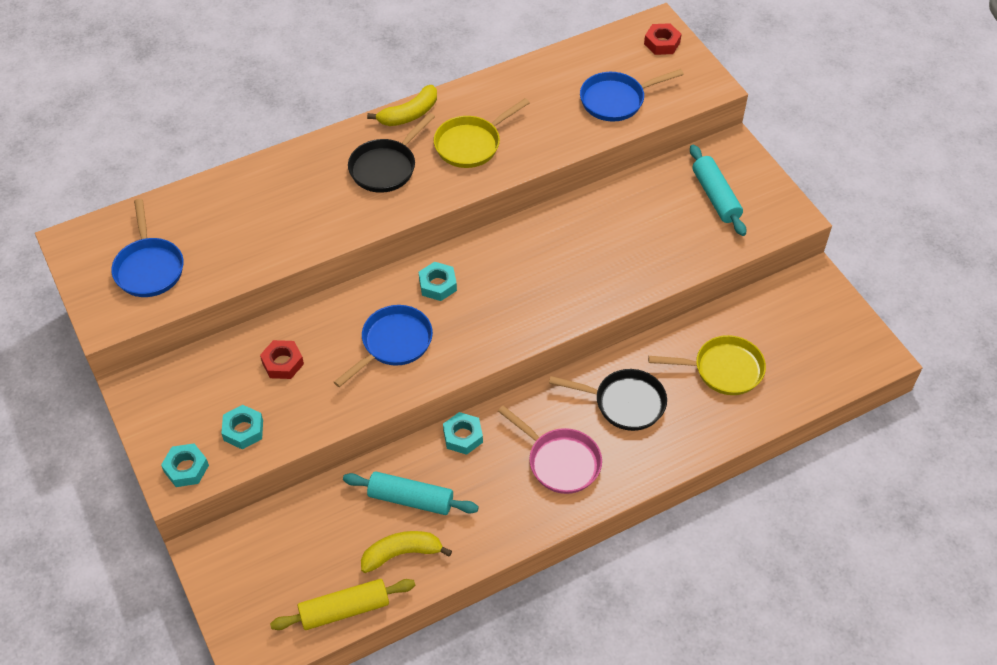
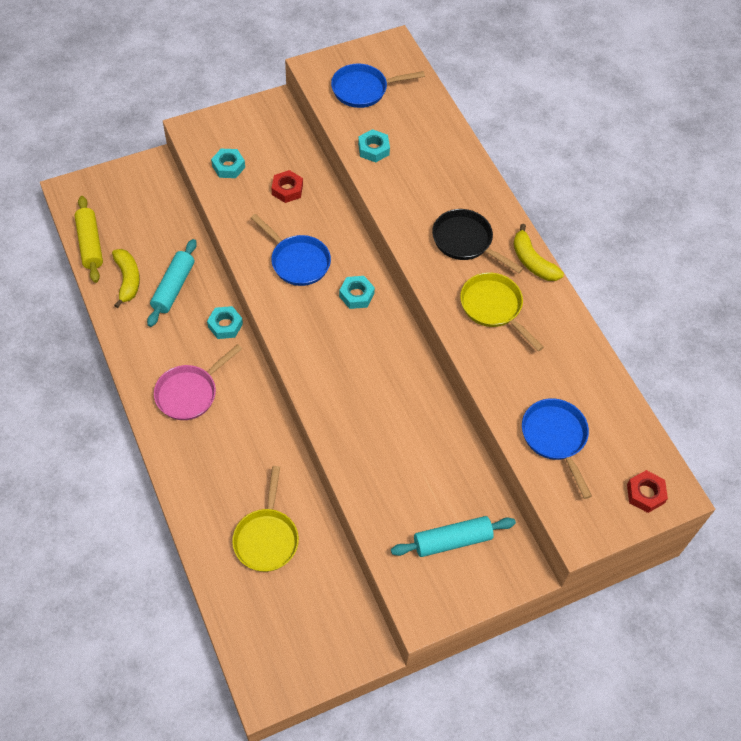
camera: 90 degrees right, 5 degrees up
(186, 468) = (201, 135): turquoise nut -> turquoise nut (373, 149)
(624, 403) = (241, 449): black pan -> none

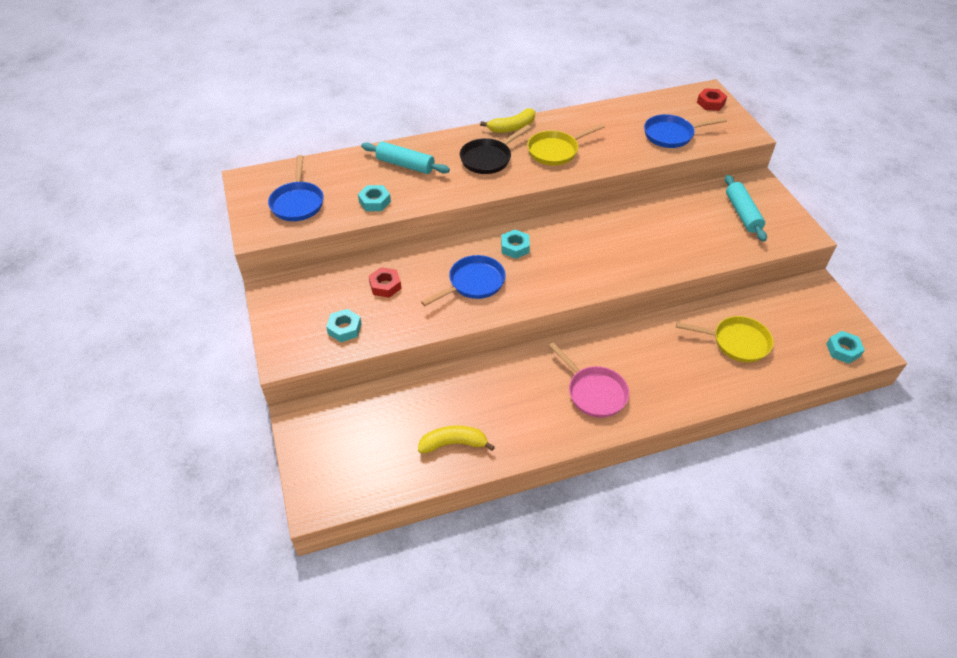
camera: 80 degrees left, 10 degrees down
(90, 244) = (398, 480): yellow rolling pin -> none
(173, 287) = (468, 403): turquoise rolling pin -> turquoise rolling pin (405, 165)
(225, 325) = (517, 362): turquoise nut -> turquoise nut (843, 350)

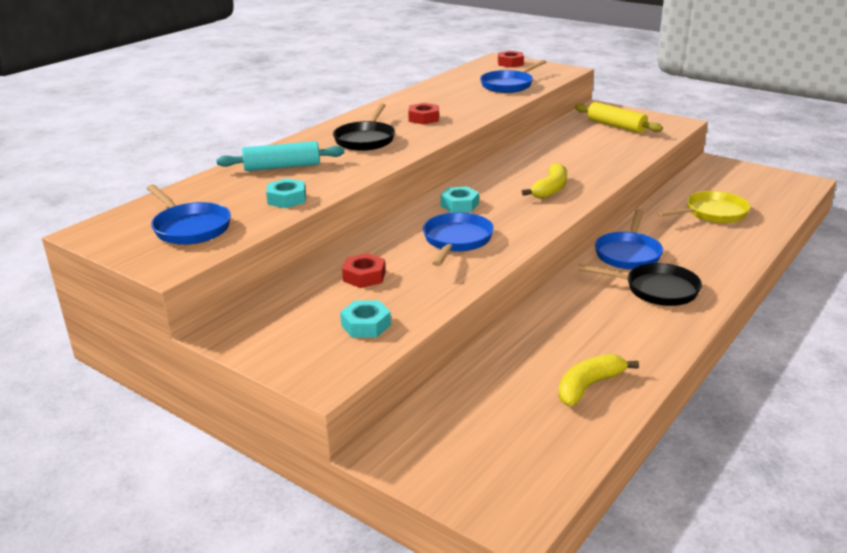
camera: 35 degrees left, 20 degrees down
(512, 127) = (358, 117): yellow banana -> yellow banana (550, 189)
(555, 151) = (424, 118): yellow pan -> red nut
(594, 392) = (656, 290): pink pan -> black pan
(616, 347) = (628, 254): none -> blue pan
(742, 213) = (616, 126): turquoise rolling pin -> yellow rolling pin
(843, 350) = (788, 189): turquoise nut -> none

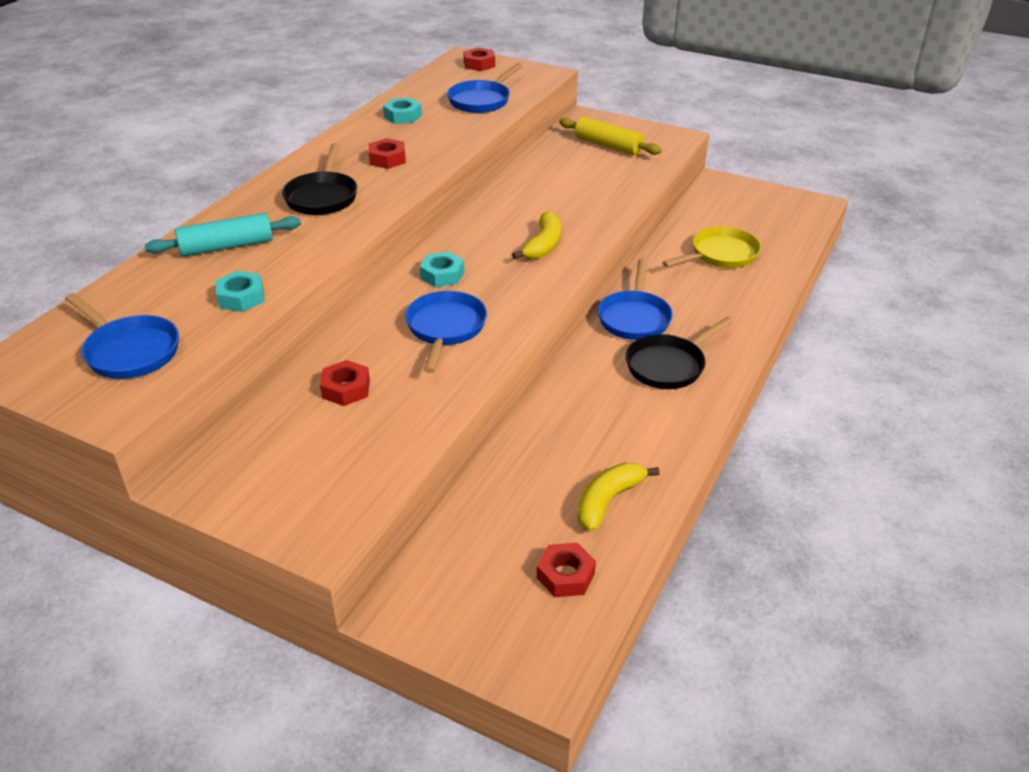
camera: 10 degrees left, 10 degrees up
(366, 325) = (358, 459): turquoise nut -> turquoise nut (403, 116)
(542, 439) = (565, 575): none -> red nut
(656, 290) = (668, 365): black pan -> black pan turned 135 degrees clockwise

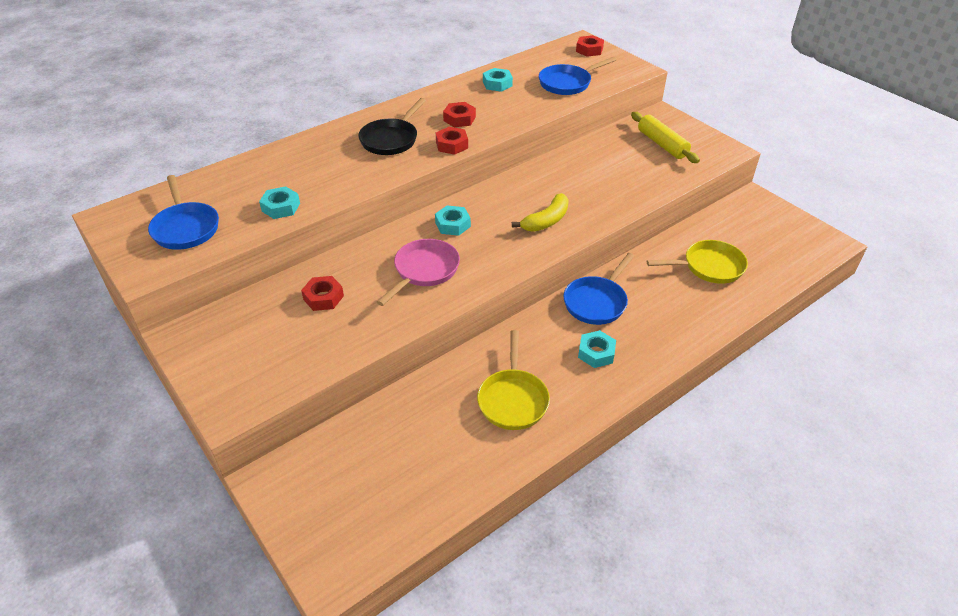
camera: 25 degrees right, 5 degrees up
(227, 246) = (300, 163): turquoise rolling pin -> none
(445, 328) = (424, 270): blue pan -> pink pan
(565, 575) = (398, 500): red nut -> red nut (452, 145)
(608, 501) = (469, 452): yellow banana -> none
(616, 436) = (513, 399): none -> yellow pan
(668, 365) = (596, 353): black pan -> turquoise nut

